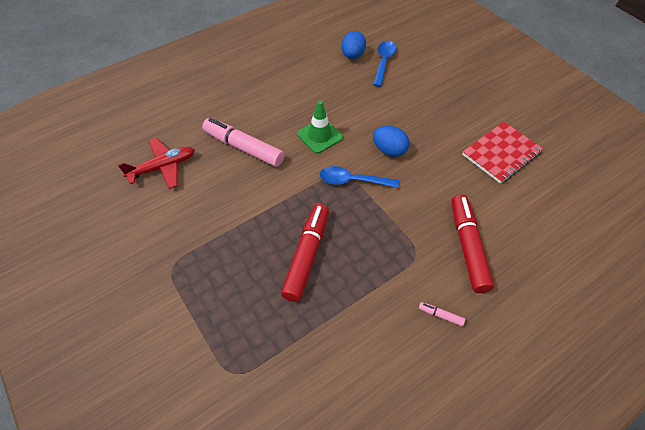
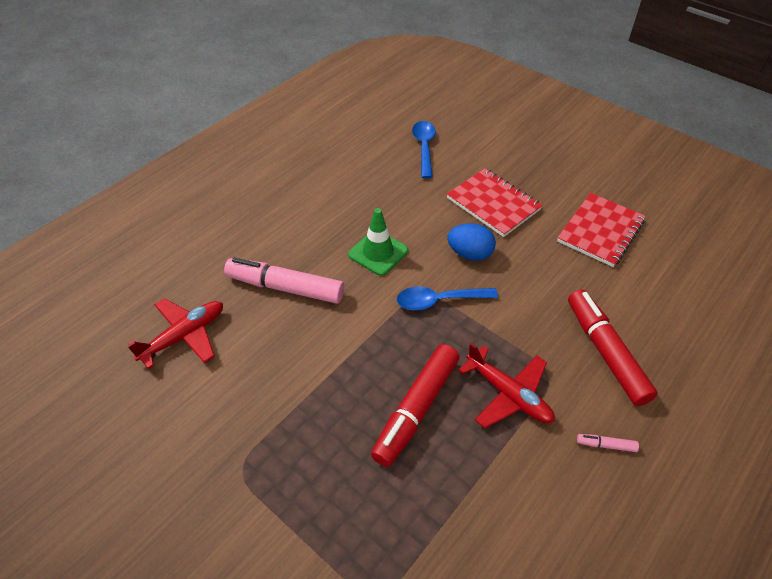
camera: 15 degrees left, 5 degrees down
(307, 255) = (416, 409): red marker -> red marker turned 150 degrees counterclockwise
(352, 55) = (383, 146): blue egg -> none
(379, 261) = (508, 394): none -> red plane
(422, 116) = (493, 204): none -> red notebook

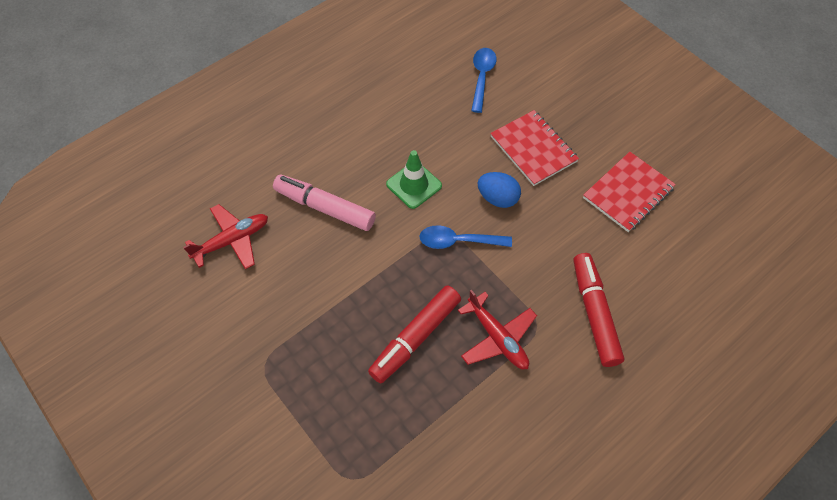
camera: 10 degrees right, 10 degrees up
(606, 445) = (568, 395): pink marker -> none

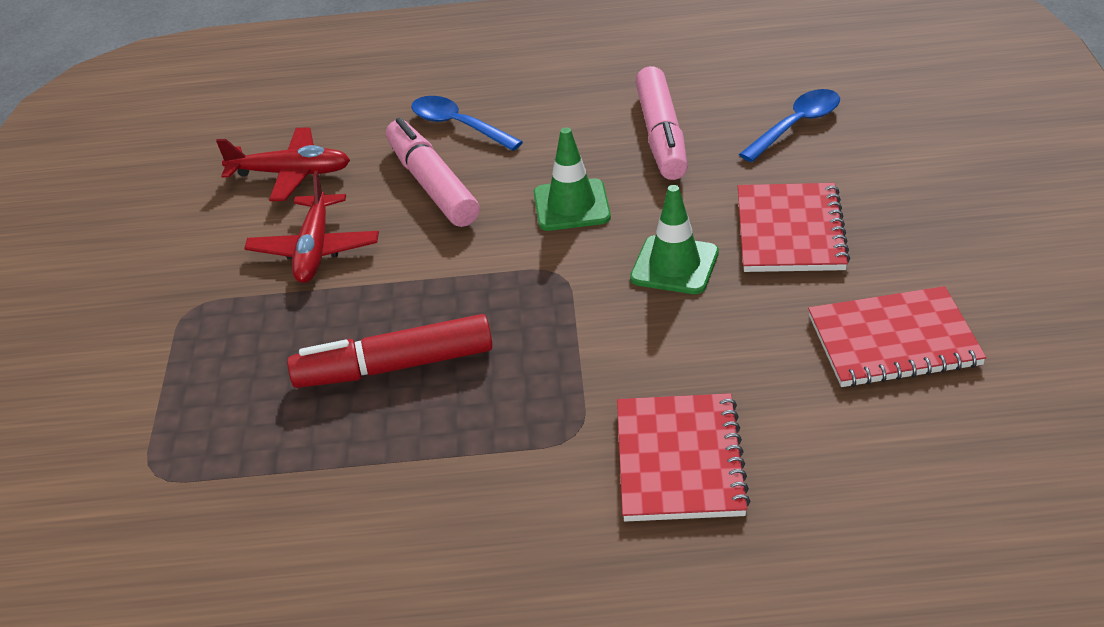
camera: 40 degrees right, 20 degrees down
(420, 115) = (661, 136): none -> pink marker
(458, 241) = (566, 289): blue spoon -> blue spoon (458, 126)
(497, 198) = (674, 265): blue egg -> green traffic cone
(497, 338) = (503, 420): red plane -> red plane (314, 250)
(594, 313) = (679, 460): red marker -> red notebook

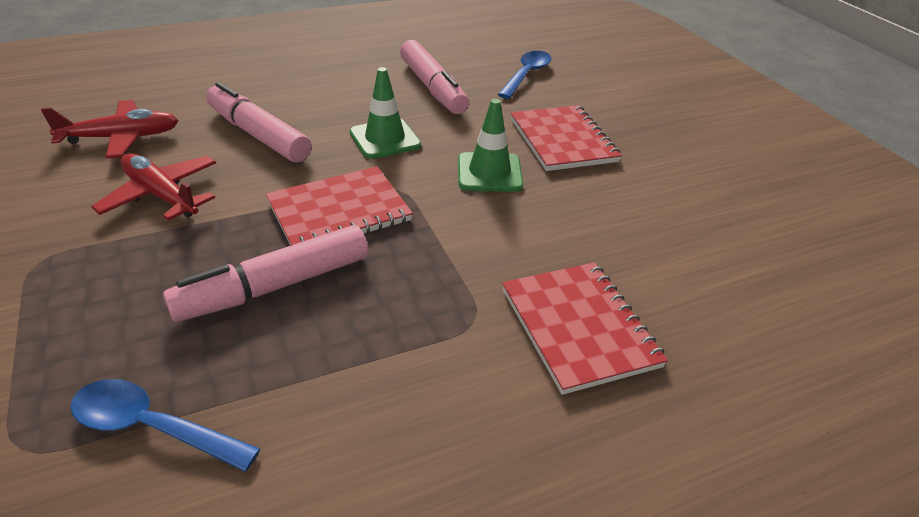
camera: 25 degrees left, 0 degrees up
(314, 250) = (161, 195): red plane -> red plane turned 150 degrees clockwise
(394, 367) = (274, 286): red marker -> pink marker
(458, 126) = (266, 92): blue spoon -> blue spoon (153, 427)
(893, 341) = (684, 206): red notebook -> red notebook (339, 211)

